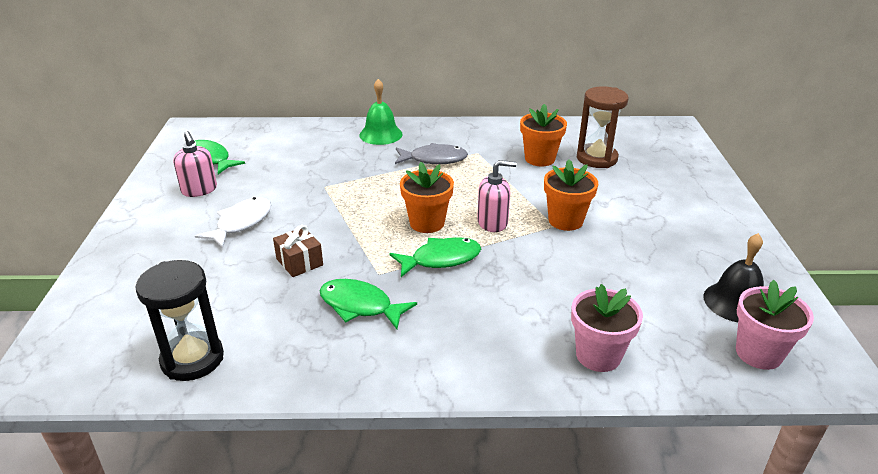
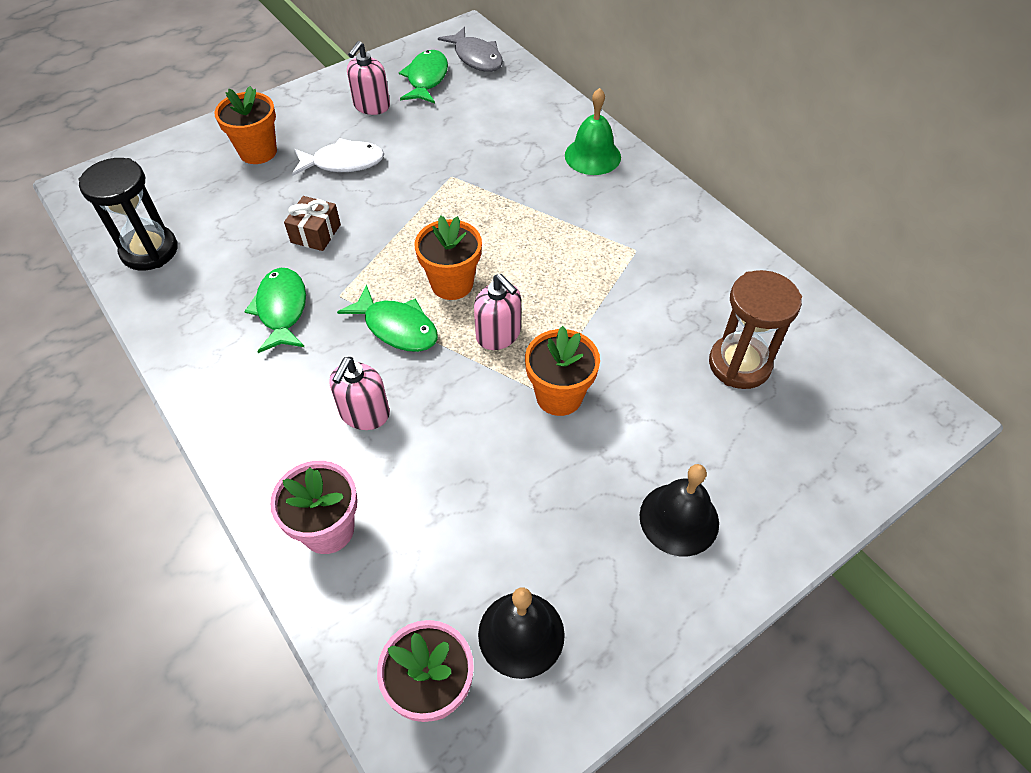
camera: 55 degrees right, 20 degrees up
(434, 159) = (583, 223): grey fish -> grey fish (476, 57)
(507, 302) = (364, 414): none -> pink soap dispenser
(539, 159) = (679, 310): orange flower pot -> orange flower pot (258, 152)
(688, 218) = (679, 519): none -> black bell

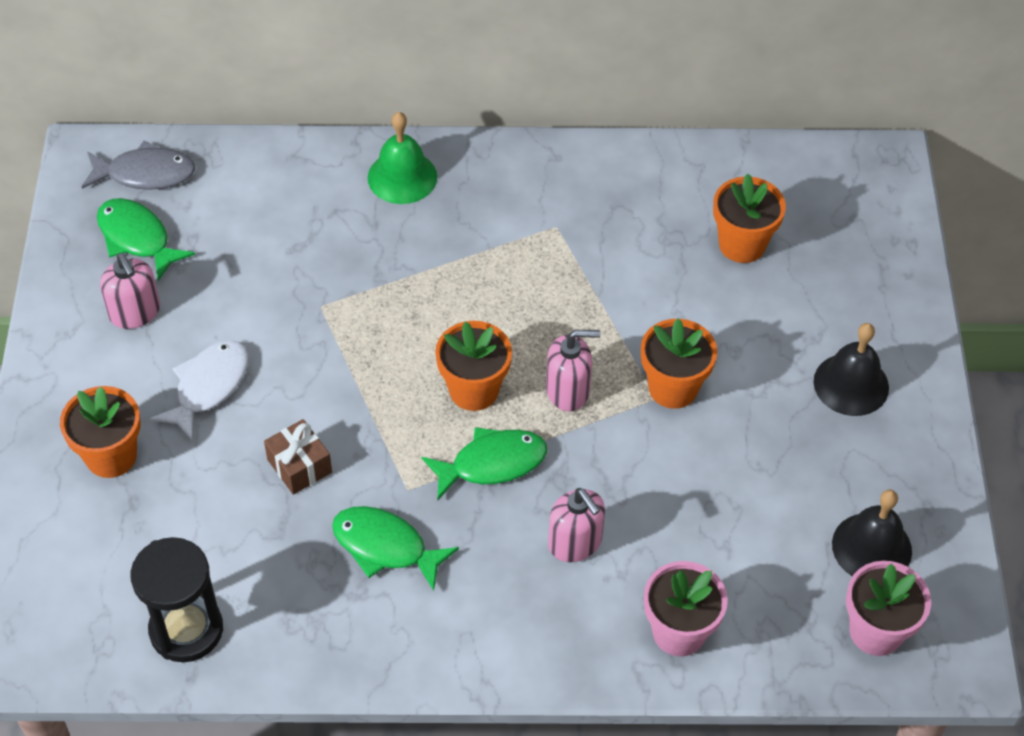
camera: 55 degrees left, 0 degrees up
(739, 364) = (742, 244): brown hourglass -> orange flower pot

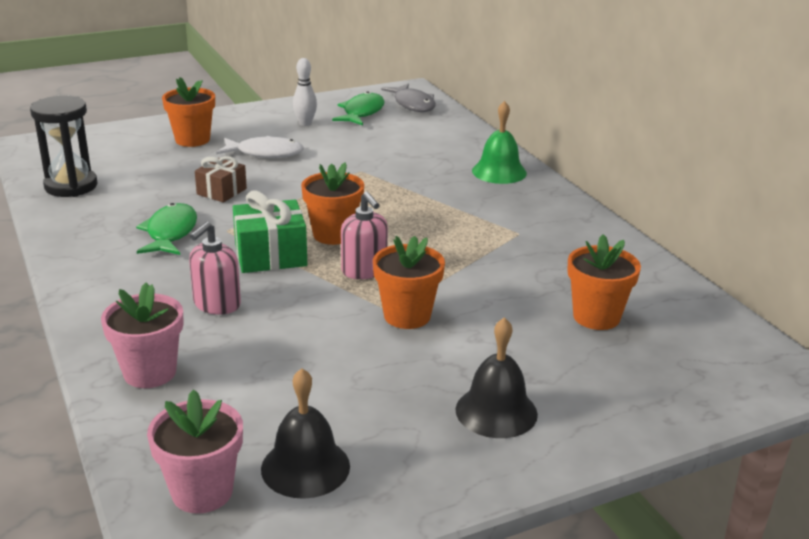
camera: 65 degrees right, 25 degrees down
(135, 312) = (305, 123): pink soap dispenser -> white bowling pin
(492, 463) = (270, 255): green fish -> green gift

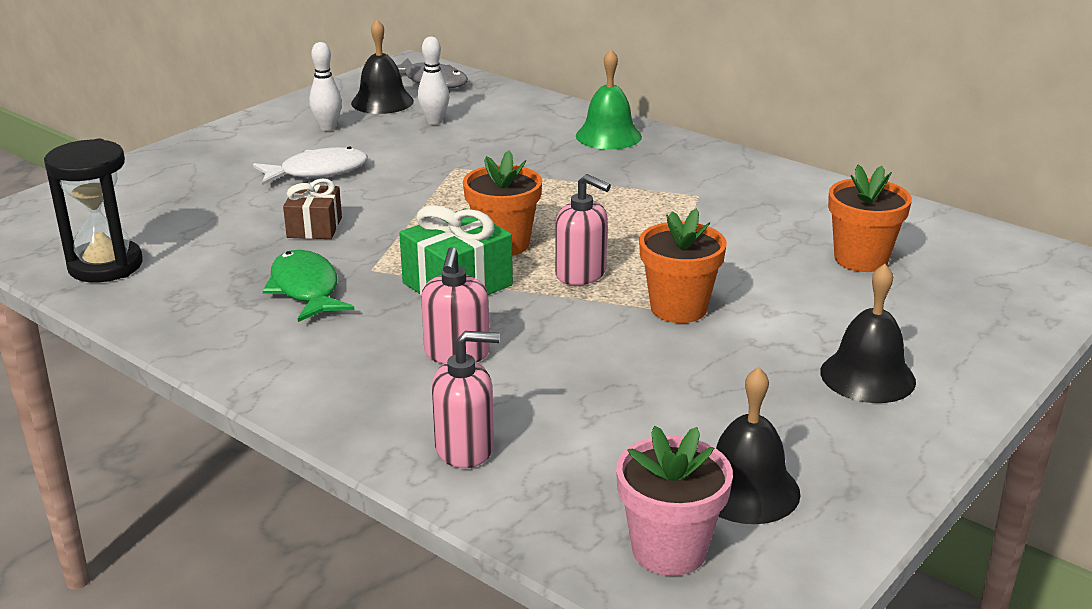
camera: 25 degrees left, 0 degrees up
(150, 372) = (465, 448): pink flower pot -> pink soap dispenser
(192, 140) = (205, 175): orange flower pot -> none
(362, 112) = (382, 102): green fish -> black bell
(383, 134) = (434, 121): none -> white bowling pin

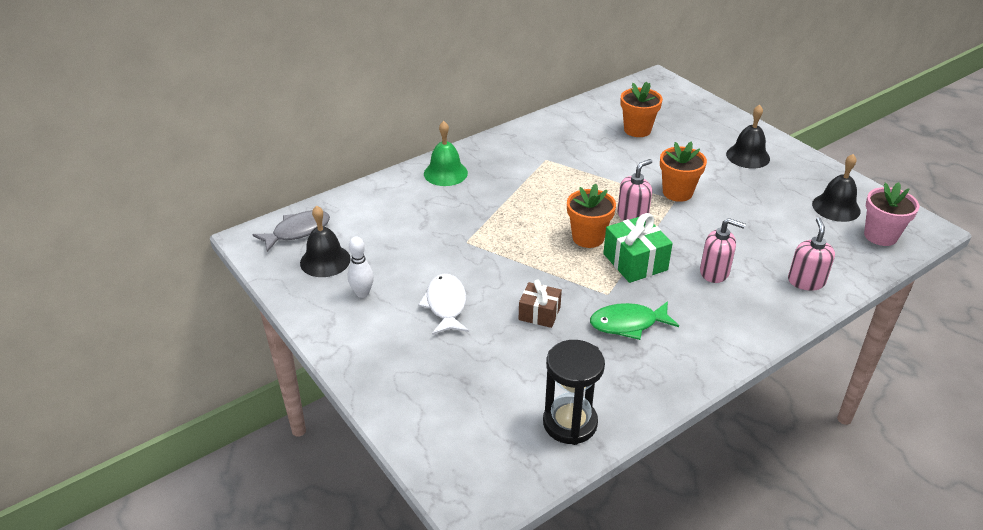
camera: 75 degrees left, 10 degrees up
(434, 121) = (380, 240): white bowling pin -> none

